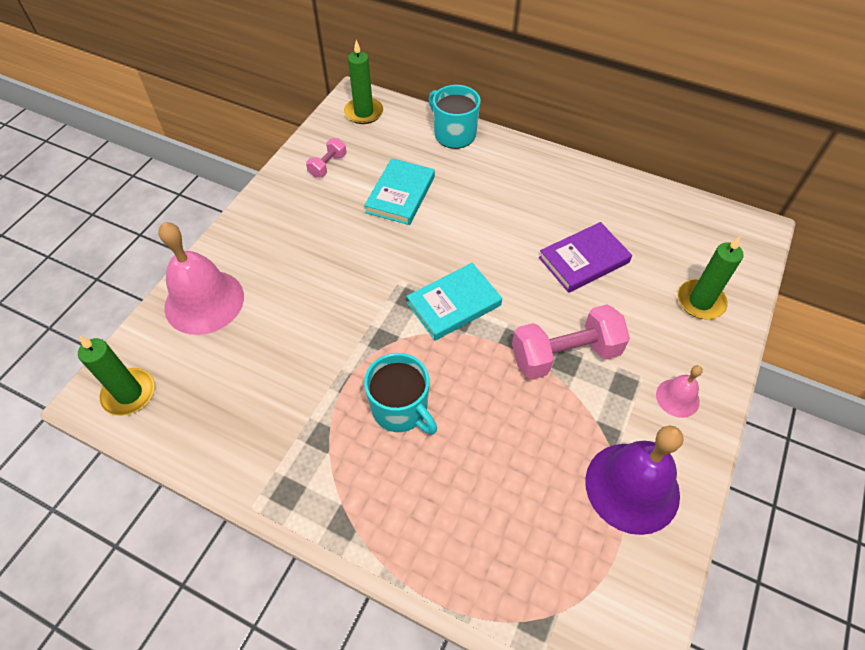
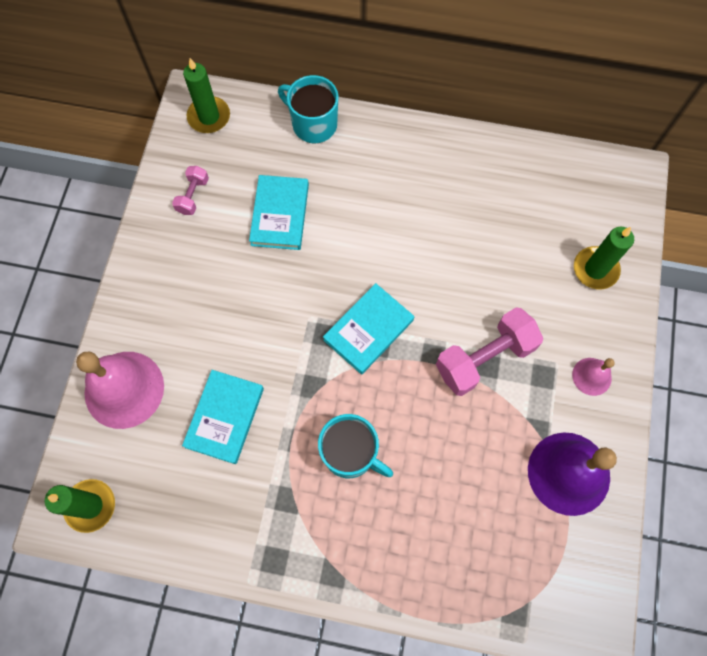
camera: 15 degrees left, 15 degrees up
(288, 347) = (224, 417): none -> turquoise book
(583, 260) = (479, 249): purple book -> none

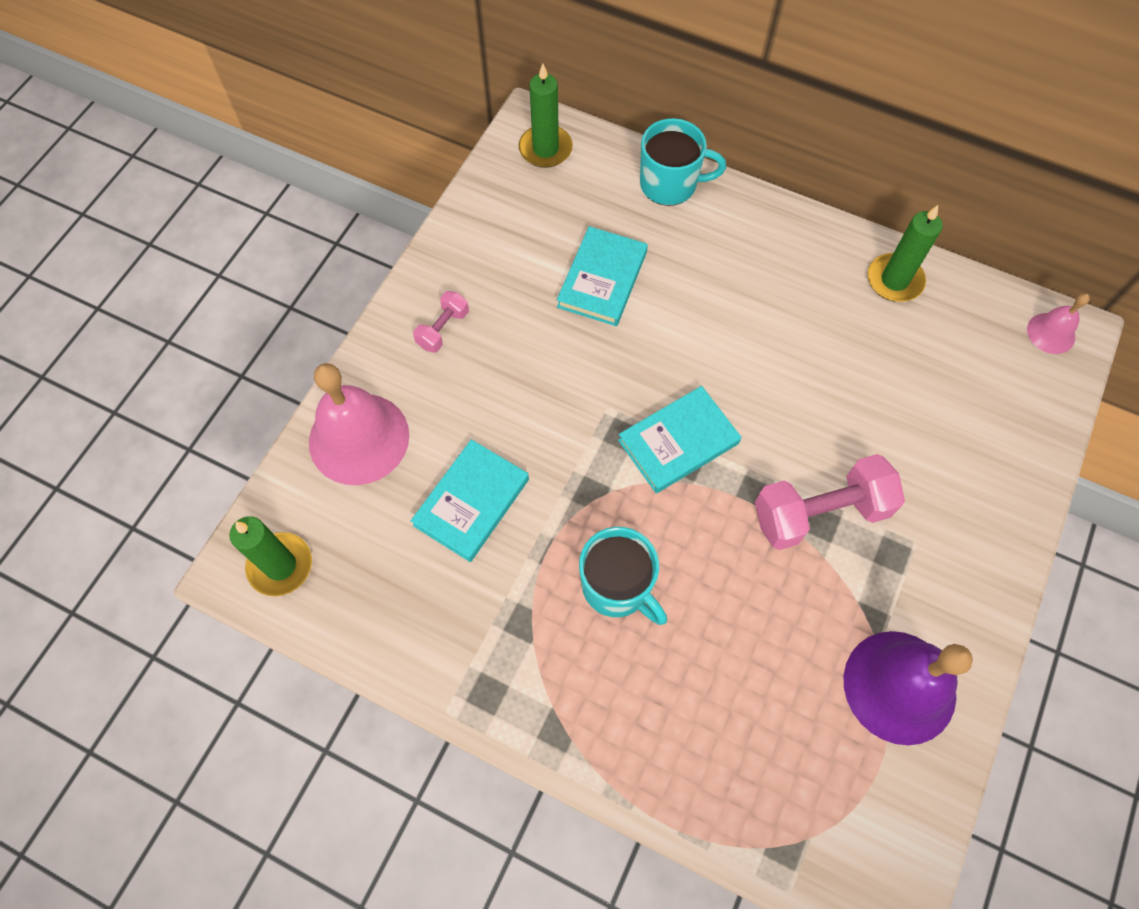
camera: 15 degrees right, 5 degrees down
(193, 196) = (502, 234): pink dumbbell -> pink dumbbell (443, 329)
(313, 124) = (670, 184): turquoise mug -> turquoise mug turned 135 degrees clockwise
(591, 376) = (958, 571): pink bell -> pink bell (1051, 333)
(595, 269) = (993, 438): green candle -> green candle (894, 280)

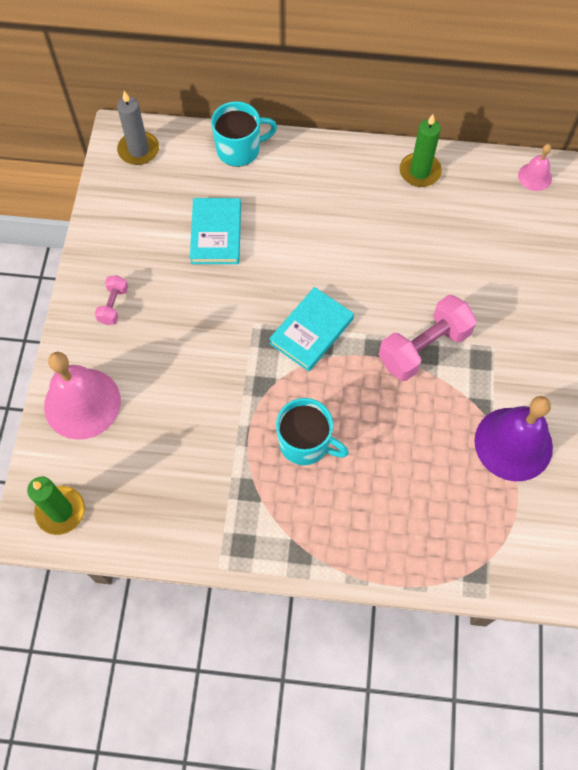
camera: 20 degrees left, 0 degrees up
(471, 502) = (182, 420): turquoise book -> none
(545, 149) = (138, 150): green candle -> grey candle

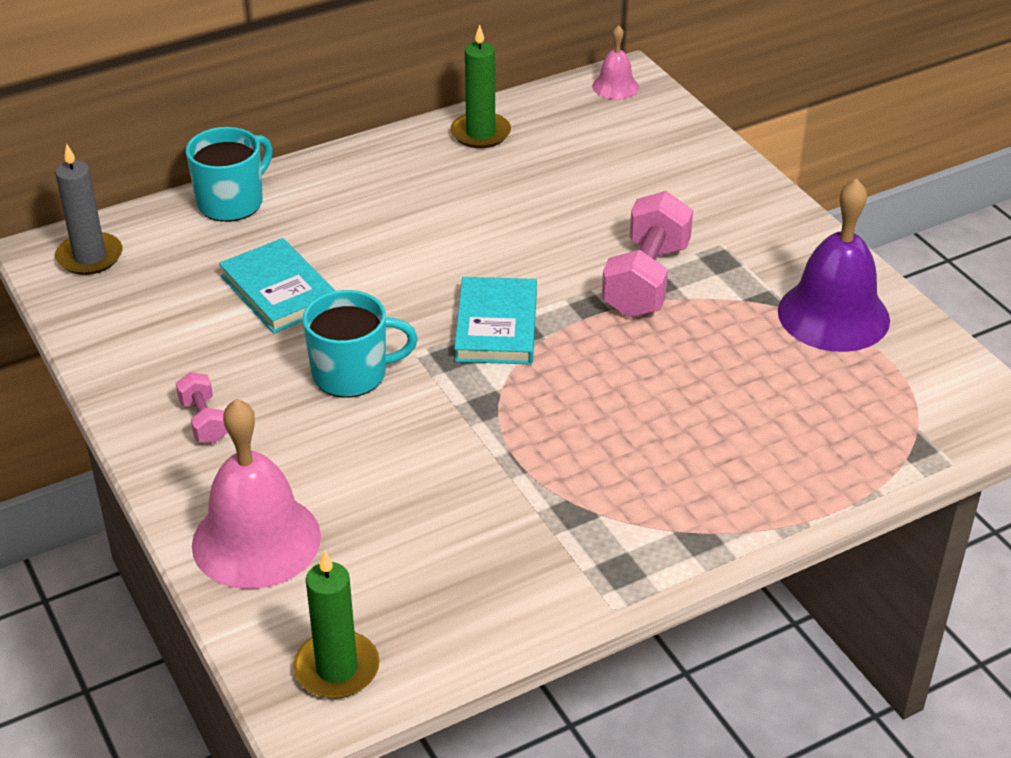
camera: 35 degrees left, 25 degrees down
(305, 443) = (597, 432): turquoise mug -> turquoise mug (352, 374)

